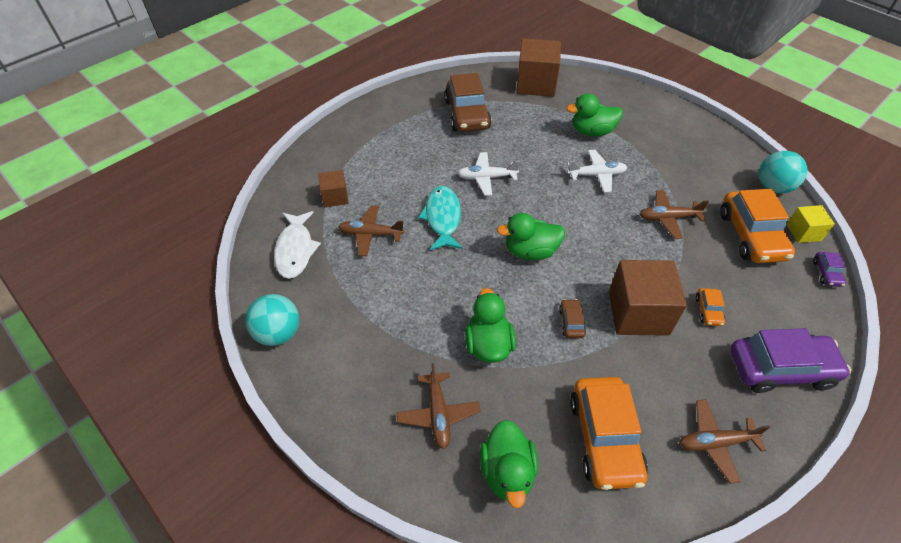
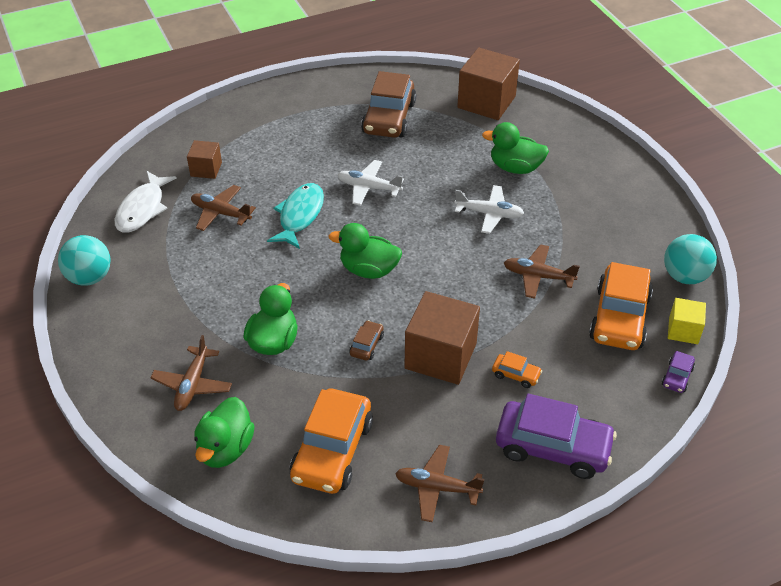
camera: 20 degrees right, 5 degrees down
(708, 311) = (516, 375): orange car -> orange car turned 90 degrees counterclockwise

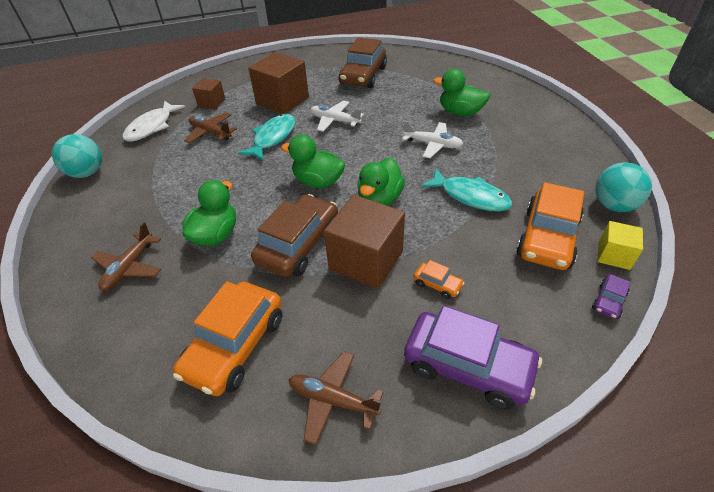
camera: 10 degrees right, 0 degrees up
(225, 449) = (133, 332): green duck -> green duck (379, 199)
(367, 345) = (299, 245): brown car -> brown car, size x2.26
(486, 102) = (442, 68): brown cube -> brown cube (282, 100)
(538, 276) = (470, 196): brown plane -> turquoise fish

